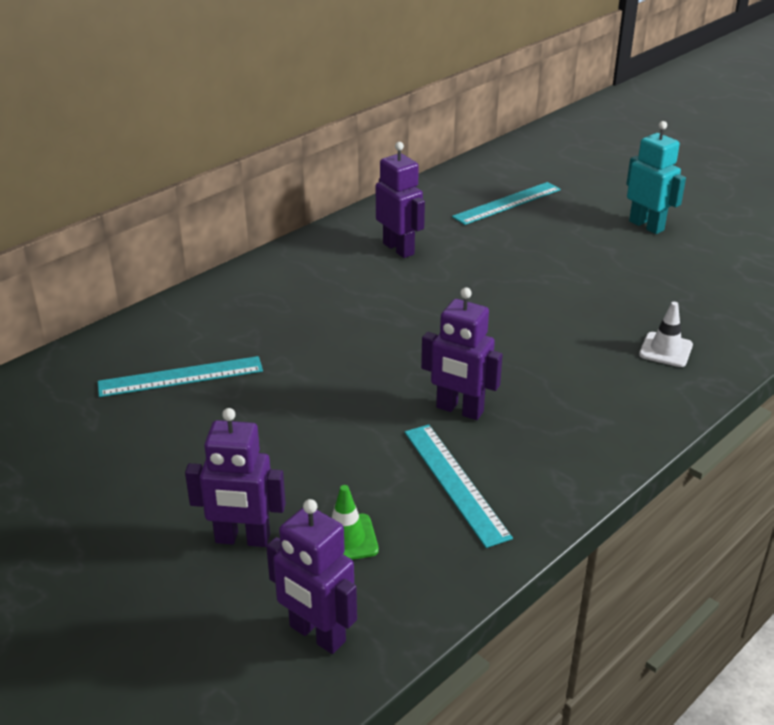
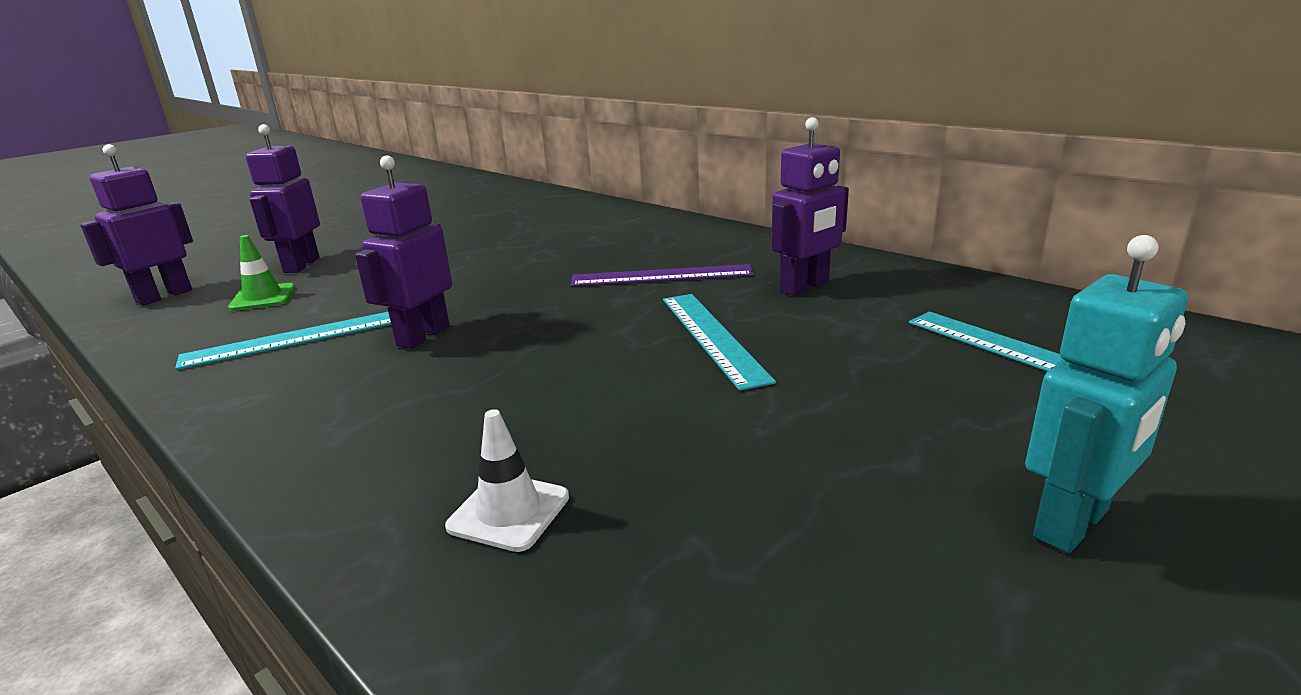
camera: 90 degrees right, 10 degrees down
(181, 376) = (534, 227): turquoise ruler -> turquoise ruler (712, 337)
(358, 303) = (661, 276): none -> purple ruler

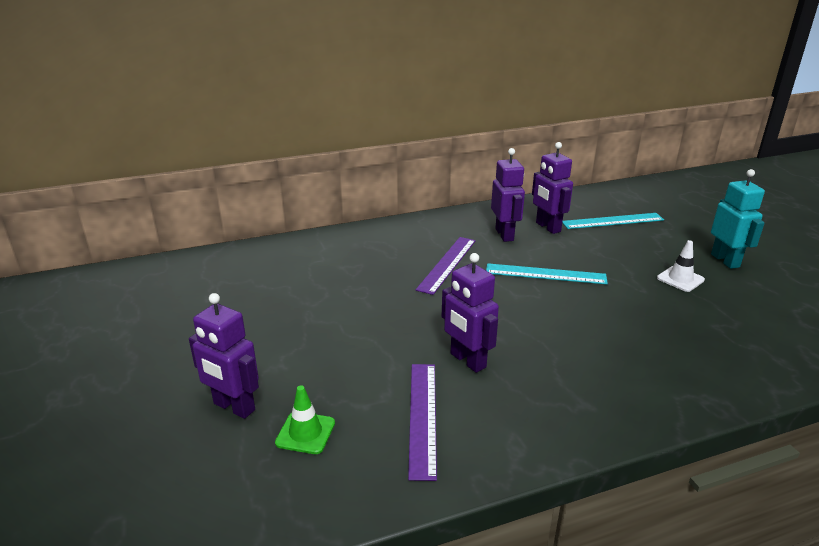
camera: 65 degrees left, 5 degrees up
(164, 296) = (223, 502): purple robot -> purple robot (547, 227)
(295, 338) = (422, 417): turquoise ruler -> purple ruler
(509, 512) = (683, 362): white traffic cone -> white traffic cone (680, 279)

